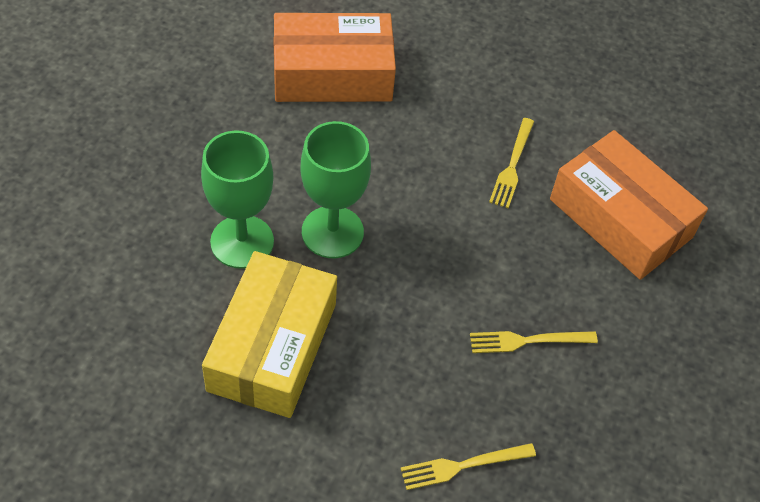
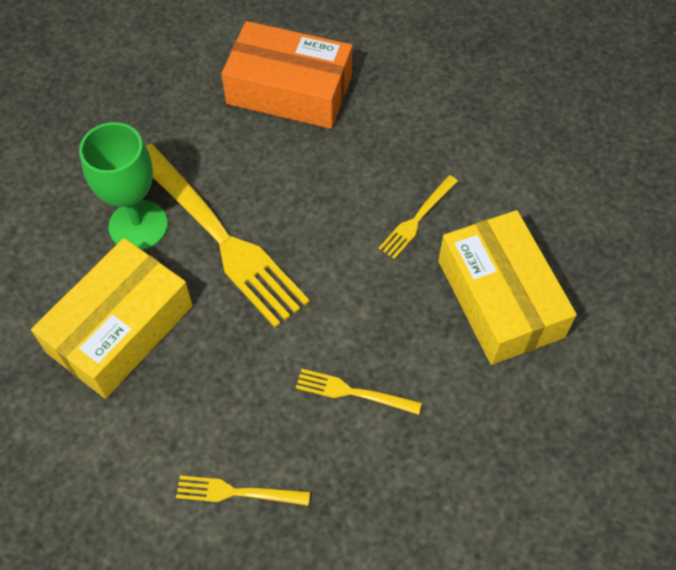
camera: 25 degrees right, 5 degrees up
(332, 232) = (221, 238): green goblet -> yellow fork
(620, 218) = (500, 298): orange box -> yellow box

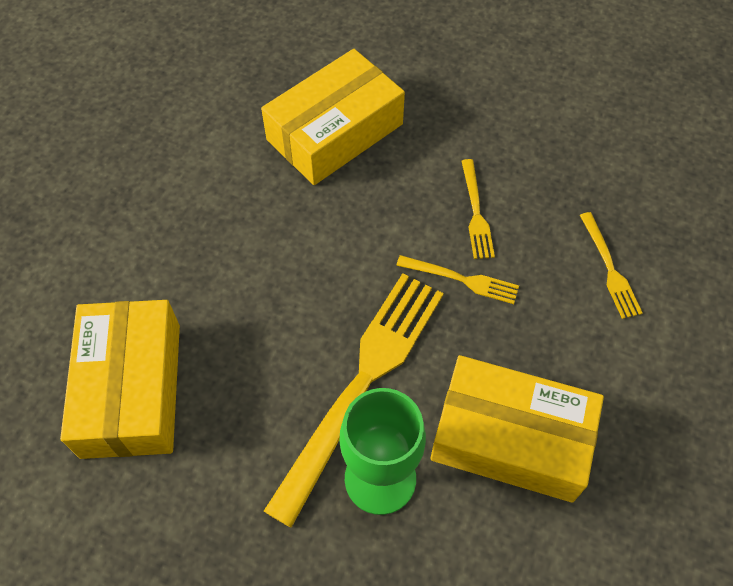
camera: 110 degrees left, 0 degrees up
(289, 90) = (131, 389): orange box -> yellow box
(417, 219) = (272, 214): yellow fork -> yellow fork (462, 279)

